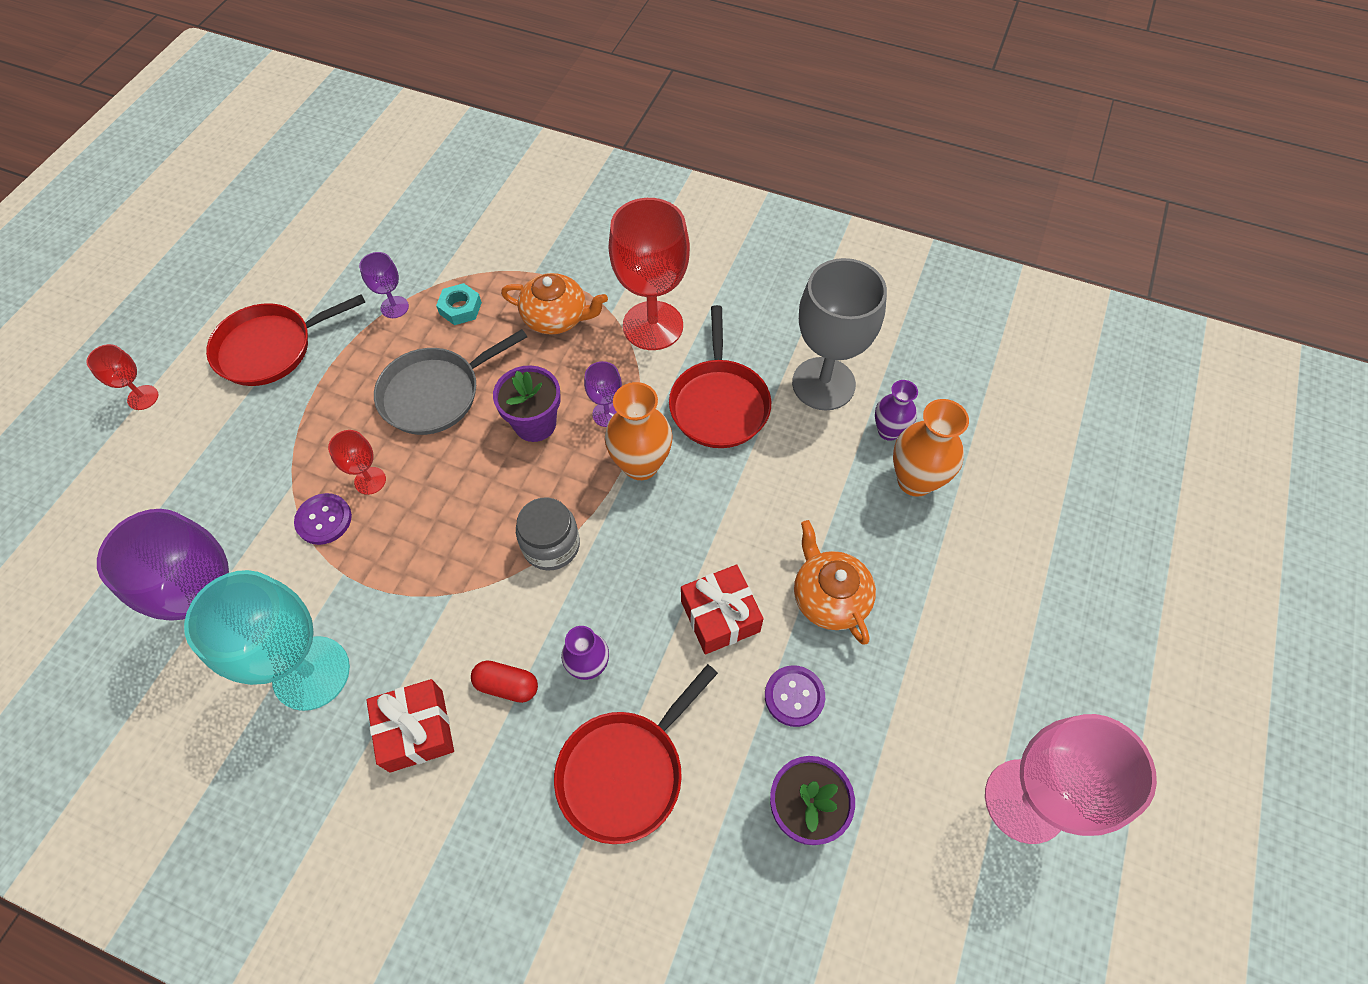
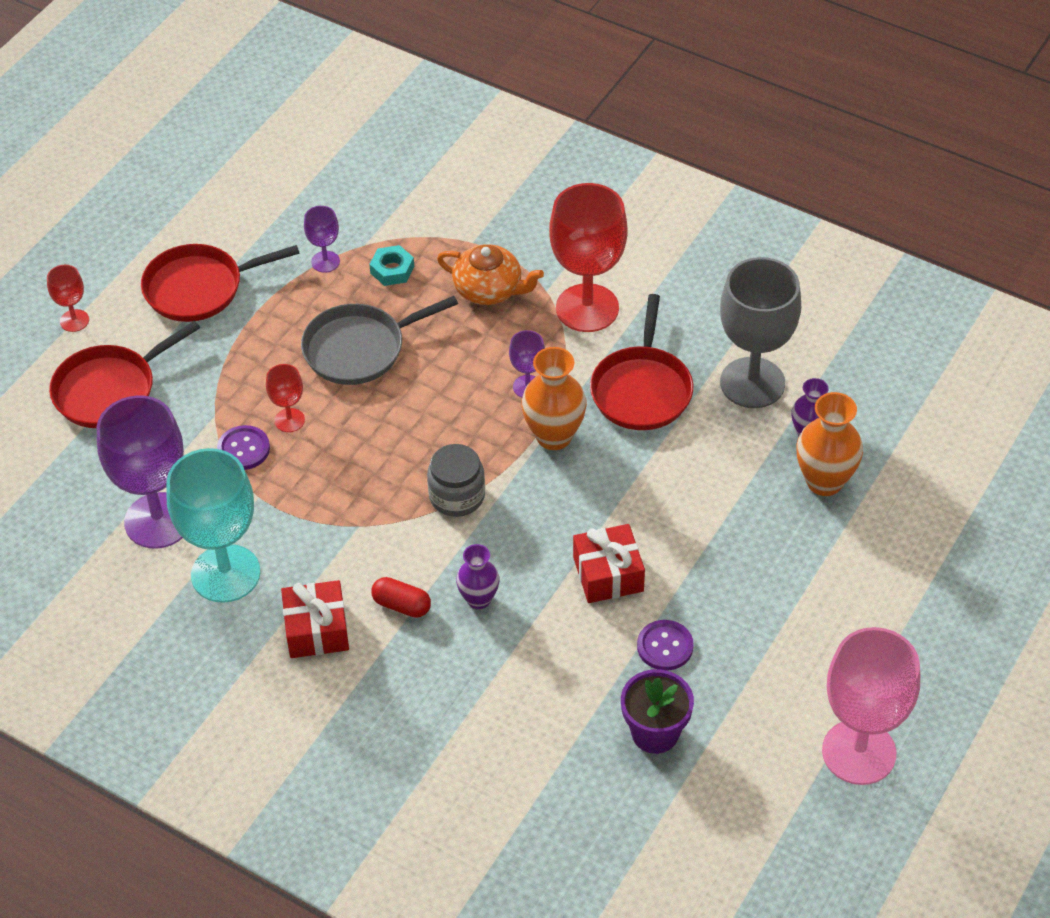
camera: 10 degrees right, 10 degrees down
(535, 424) = (455, 387): purple flower pot -> none
(625, 772) = (499, 685): red pan -> red pan (109, 390)
(829, 597) = (716, 571): orange teapot -> none

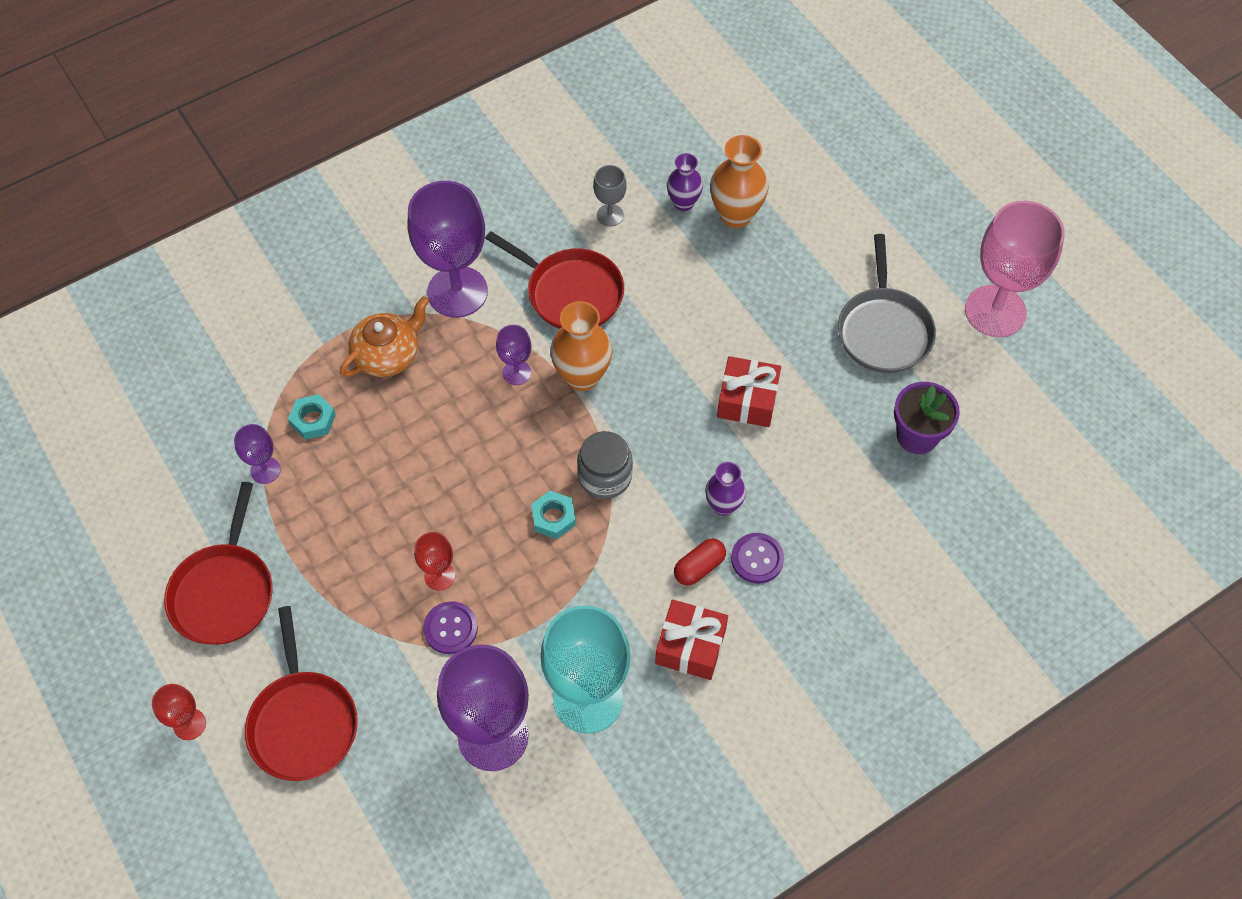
camera: 65 degrees left, 10 degrees up
(359, 349) = (390, 485): grey pan -> grey pan (884, 330)
(392, 476) = (553, 517): none -> turquoise nut
(587, 308) = (457, 292): red goblet -> purple goblet
(665, 646) = (838, 392): purple button -> purple button (757, 559)
(752, 383) = (610, 215): grey goblet -> grey goblet, size x0.46

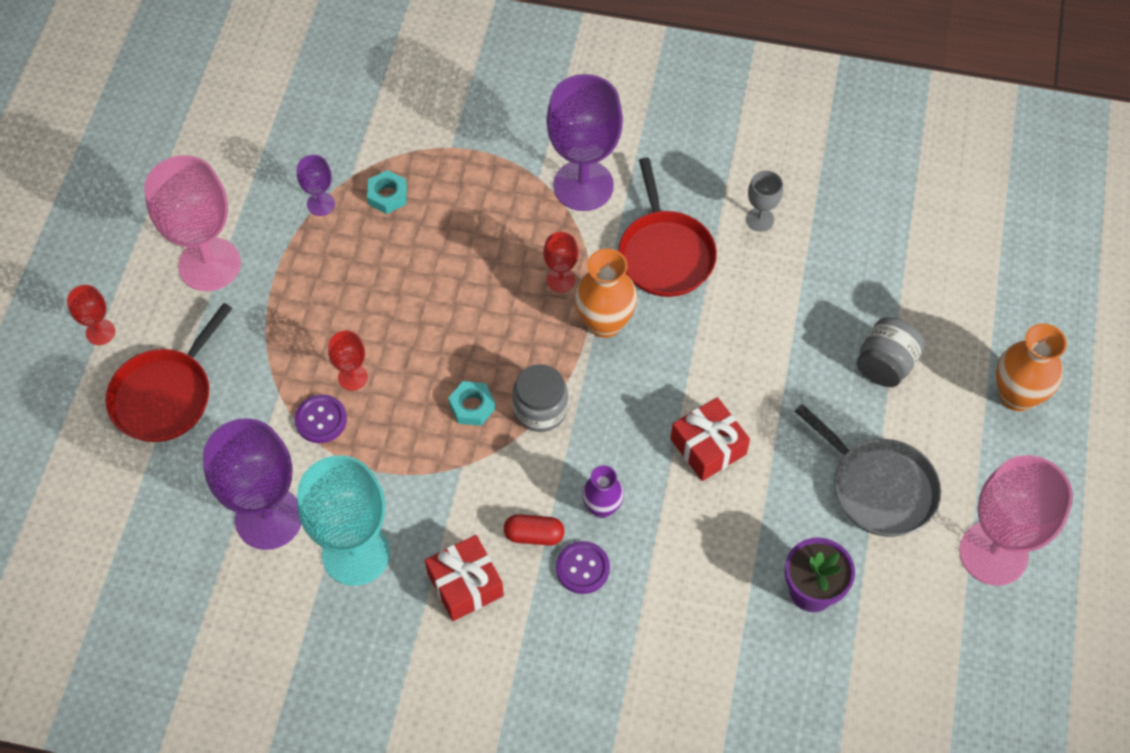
camera: 45 degrees right, 0 degrees up
(224, 592) = (209, 264): red pan -> pink goblet
(388, 354) = (486, 191): orange teapot -> none
(516, 372) = (561, 280): purple goblet -> red goblet
(683, 203) = (828, 256): purple vase -> none
(735, 215) = (860, 299): orange vase -> orange vase (1016, 395)
(799, 246) = (885, 365): none -> grey jar
(884, 330) = (879, 488): grey pan -> grey pan turned 90 degrees counterclockwise

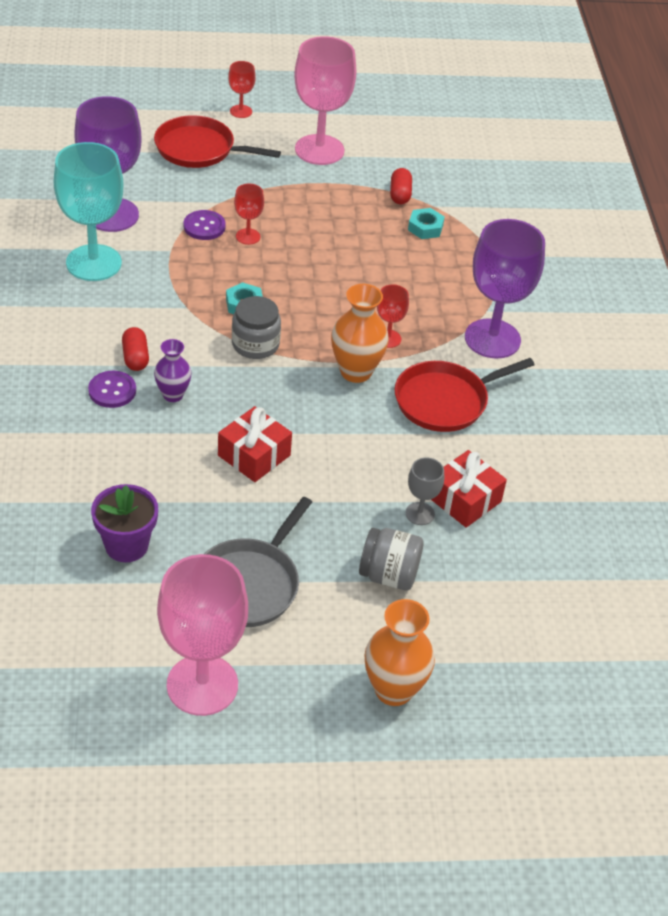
camera: 70 degrees right, 15 degrees down
(321, 204) = (400, 194): purple goblet -> red capsule
(465, 584) = (81, 325): red gift -> red gift (464, 500)
(760, 219) = (514, 462): grey goblet -> grey goblet (420, 513)

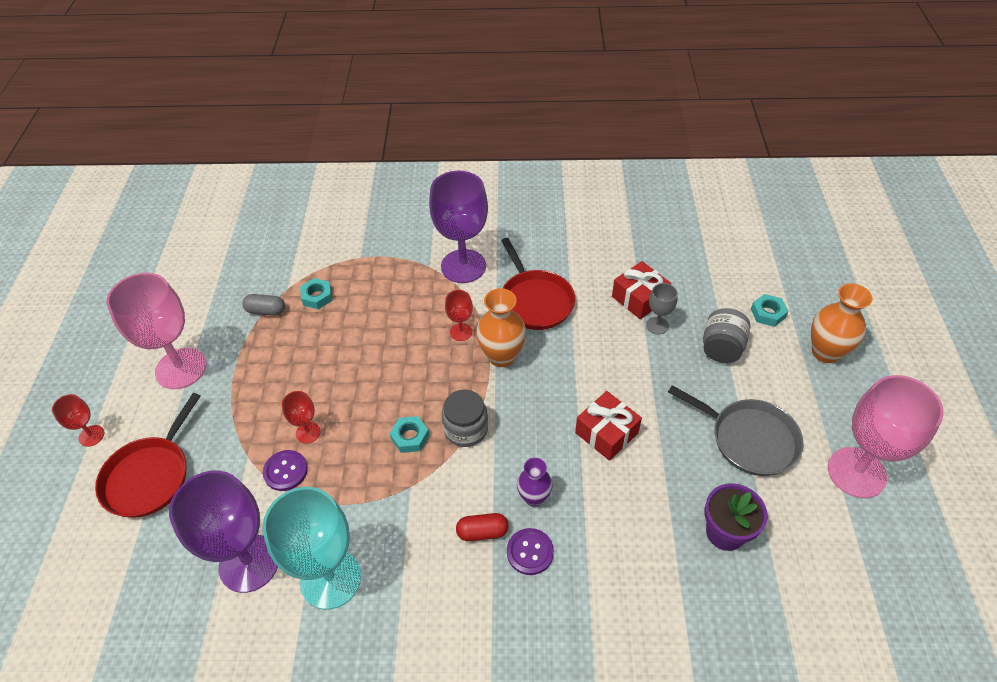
camera: 80 degrees left, 5 degrees up
(400, 194) = (266, 311): red capsule -> grey capsule
(457, 635) = (767, 313): none -> turquoise nut

